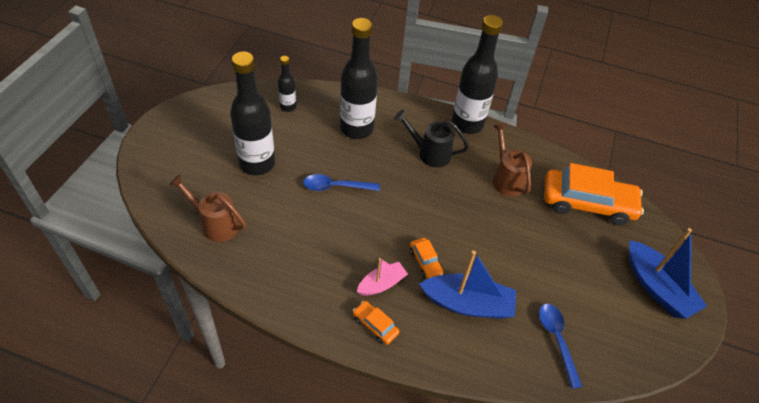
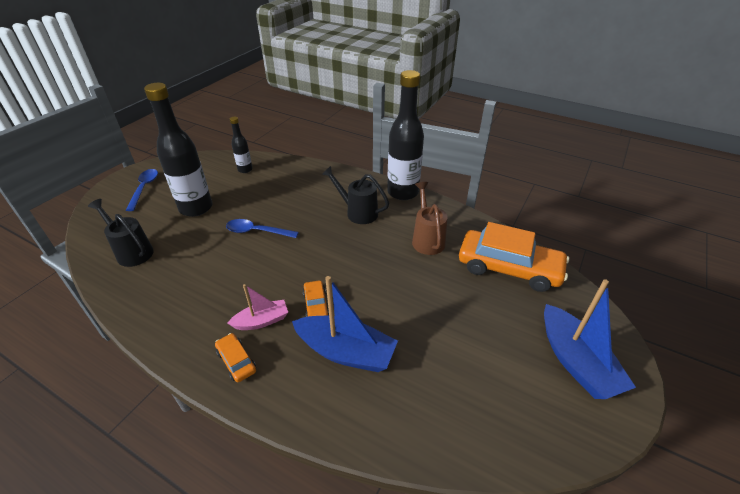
camera: 15 degrees right, 10 degrees down
(215, 224) = (132, 251): brown watering can -> black watering can
(356, 128) = (297, 189): black bottle -> none
(557, 340) = (438, 405): blue spoon -> blue spoon (144, 188)

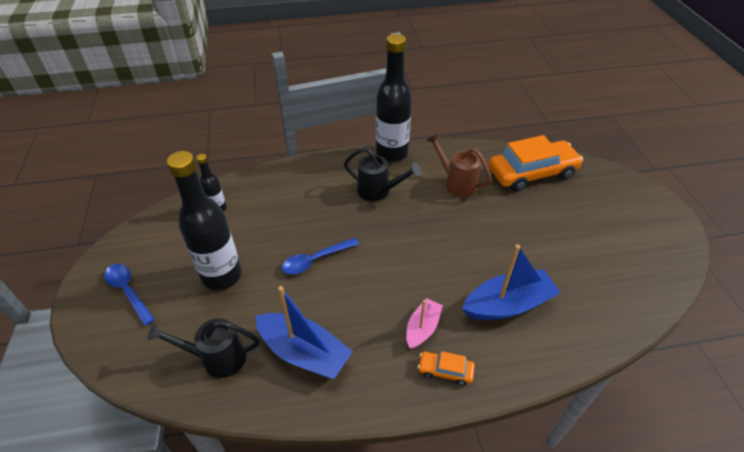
camera: 40 degrees left, 5 degrees up
(316, 305) = (445, 287): orange car -> none
(358, 212) = (378, 191): black watering can -> black watering can turned 150 degrees counterclockwise
(576, 362) = (632, 213): blue boat -> blue boat (304, 353)

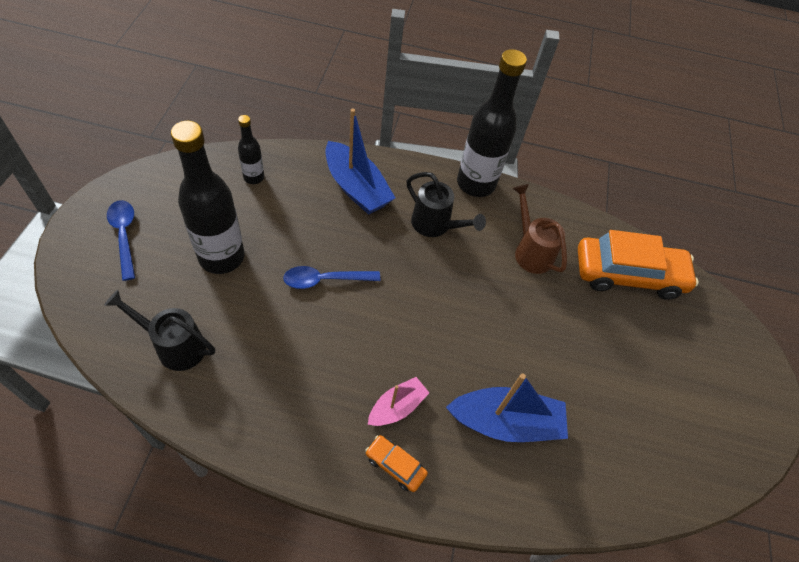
camera: 15 degrees right, 10 degrees up
(304, 353) = (261, 379): blue boat -> blue boat (356, 188)

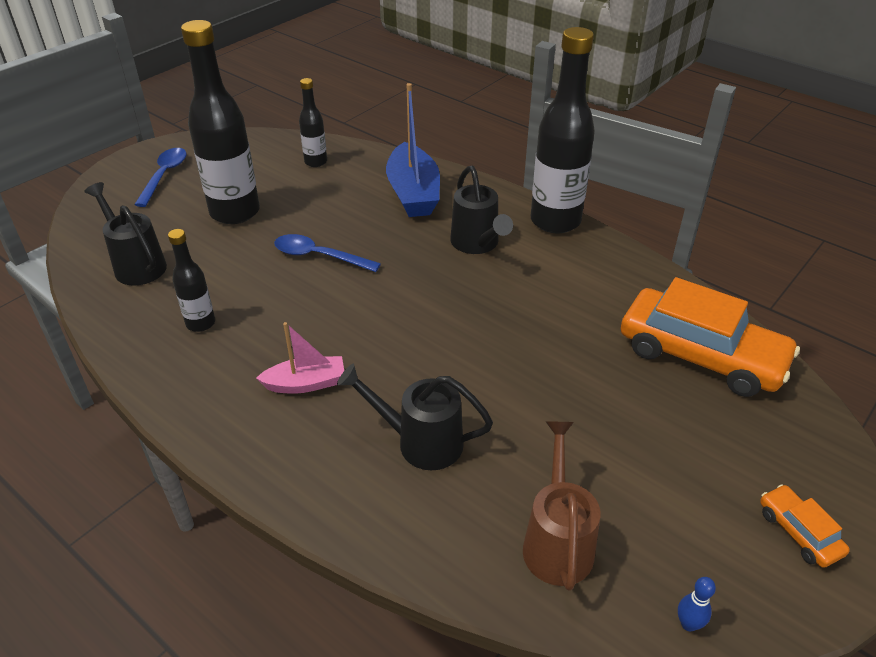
camera: 35 degrees right, 15 degrees down
(276, 385) = (201, 323): none -> black bottle
(395, 465) = (262, 433): orange car -> orange car (799, 532)
(505, 422) = (420, 442): blue boat -> black watering can
(530, 251) = (578, 296): brown watering can -> brown watering can (557, 541)
(723, 481) = (688, 624): none -> blue bowling pin

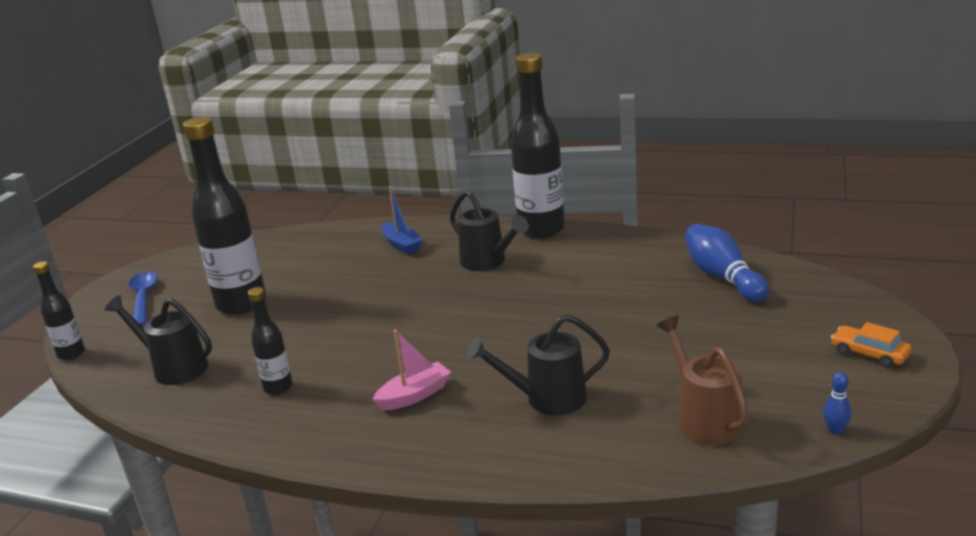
camera: 20 degrees left, 15 degrees down
(316, 162) = (290, 248): black bottle -> black bottle (71, 354)
(319, 256) = (351, 310): blue spoon -> none
(413, 193) = (402, 245): blue boat -> blue boat, size x0.58
(701, 355) = (722, 277): orange car -> blue bowling pin

